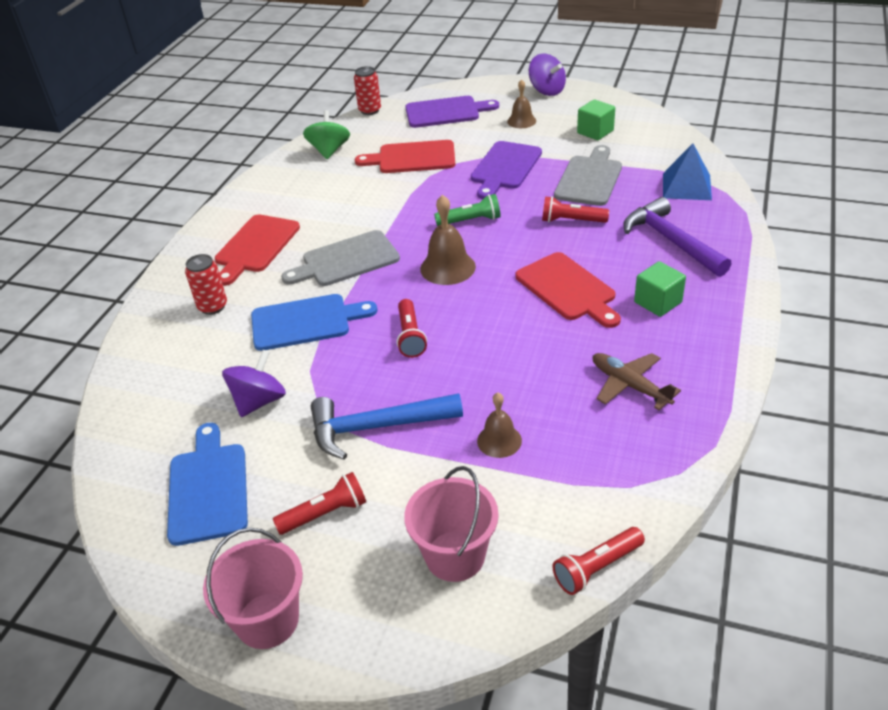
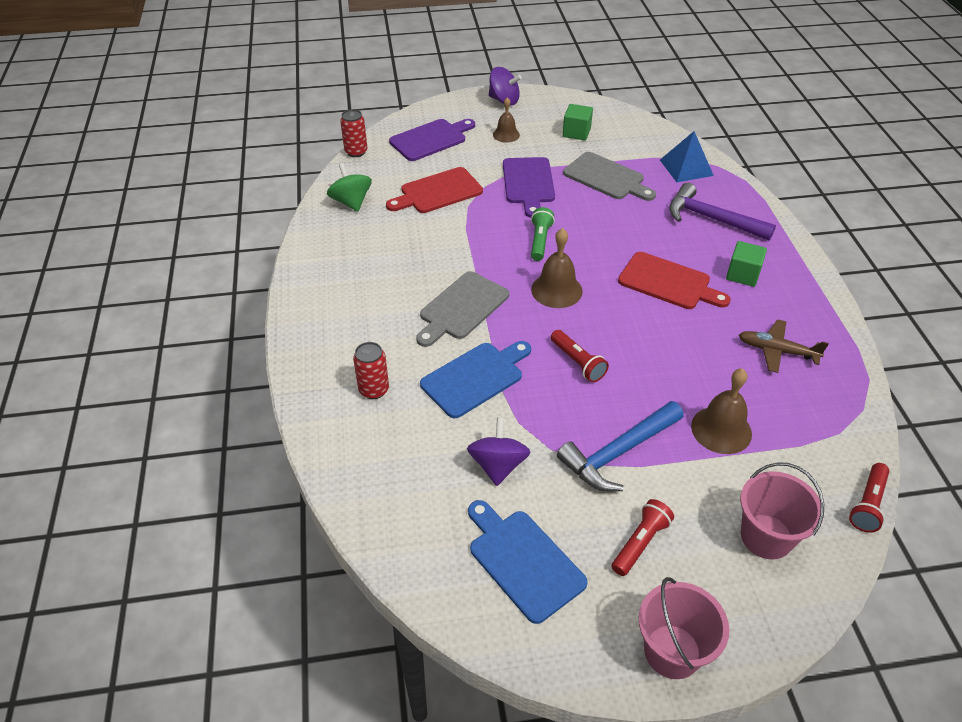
camera: 30 degrees left, 5 degrees up
(255, 246) = (363, 318): red cutting board -> none
(470, 221) = (540, 241): green flashlight -> green flashlight turned 45 degrees counterclockwise
(499, 440) = (721, 429): brown bell -> brown bell, size x1.55
(571, 221) = (622, 220): red flashlight -> none
(589, 179) = (606, 178): grey cutting board -> grey cutting board turned 135 degrees clockwise

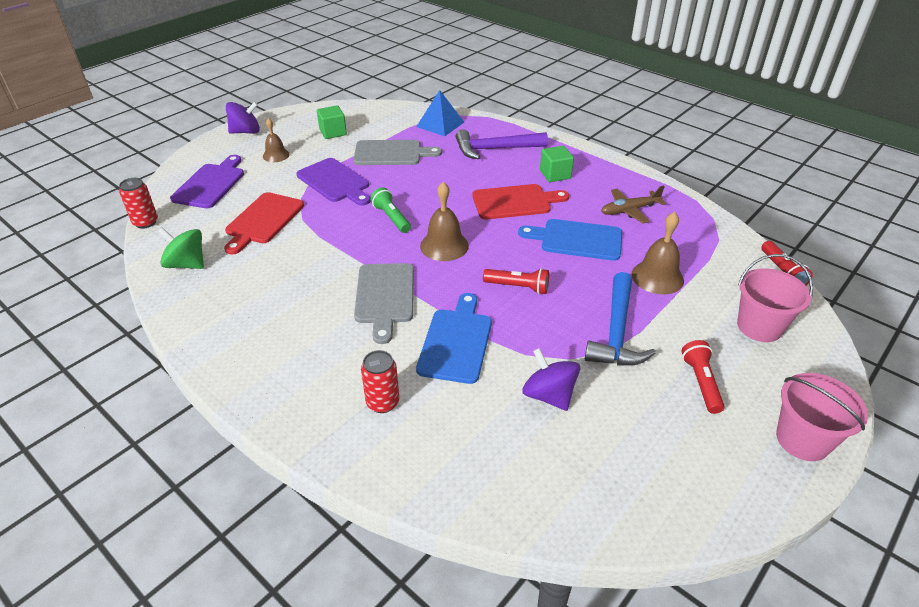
camera: 40 degrees left, 5 degrees down
(523, 561) = (647, 452): blue cutting board -> blue cutting board (577, 239)

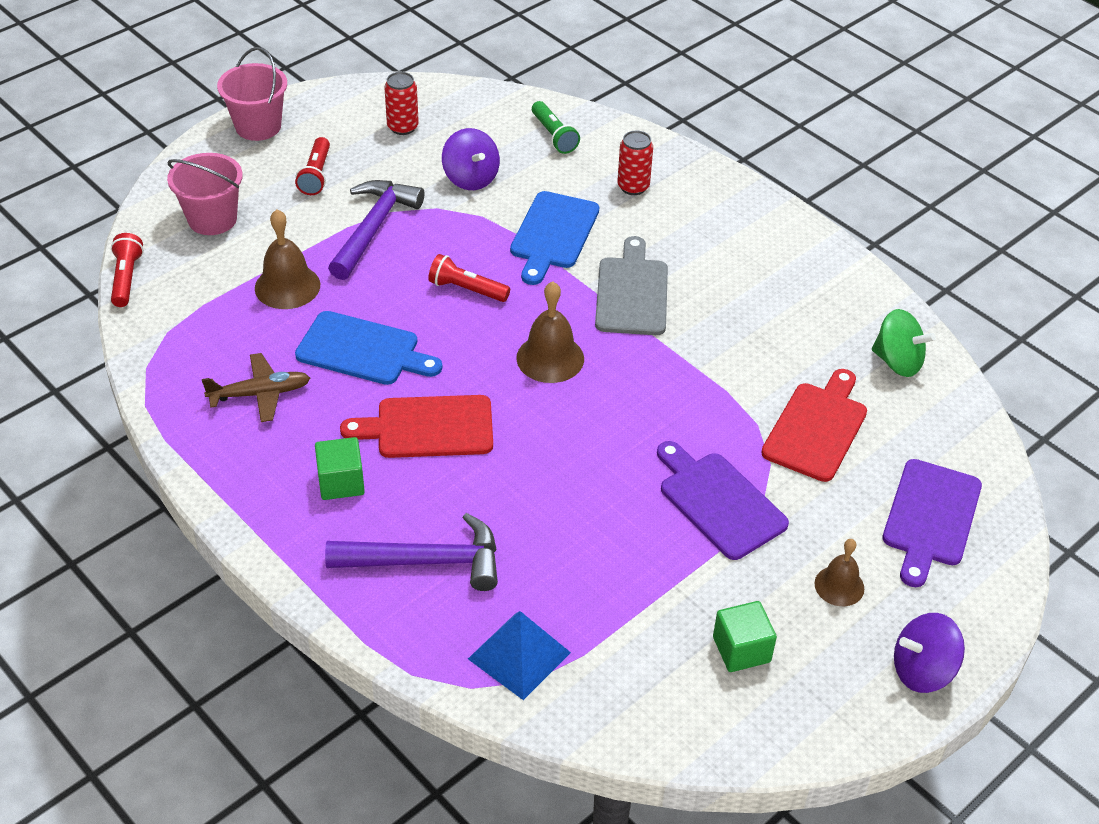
camera: 175 degrees left, 5 degrees up
(145, 222) = (994, 442): red can -> red can (403, 127)
(391, 153) = (622, 569): grey cutting board -> none
(391, 218) = (623, 414): green flashlight -> green flashlight (554, 136)
(617, 332) = (373, 228): blue hammer -> purple hammer

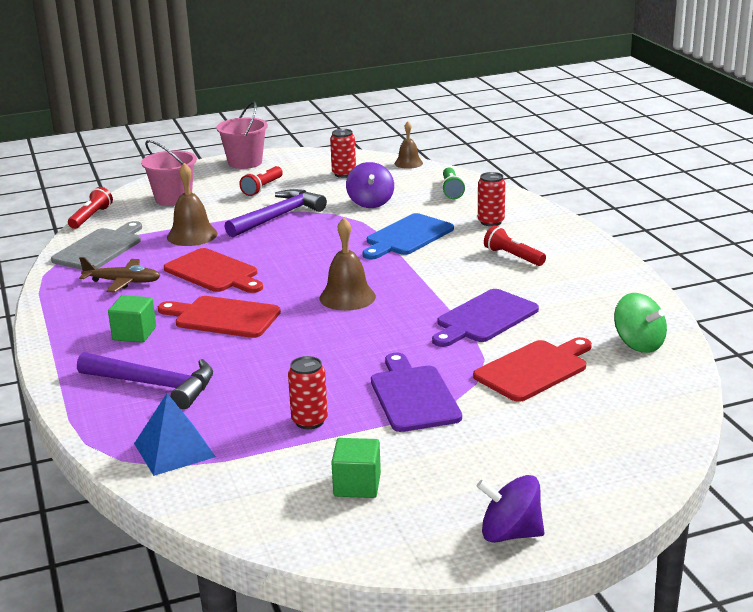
camera: 25 degrees right, 20 degrees down
(363, 350) = (214, 272): blue cutting board -> red cutting board
(466, 289) = (317, 254): red flashlight -> red flashlight (513, 257)
(632, 292) = (442, 274): grey cutting board -> grey cutting board (100, 248)
(635, 570) = (309, 421): none -> red can
(839, 586) = (476, 465): brown bell -> brown bell (408, 163)
(930, 517) = (595, 440): purple cutting board -> purple cutting board (484, 318)

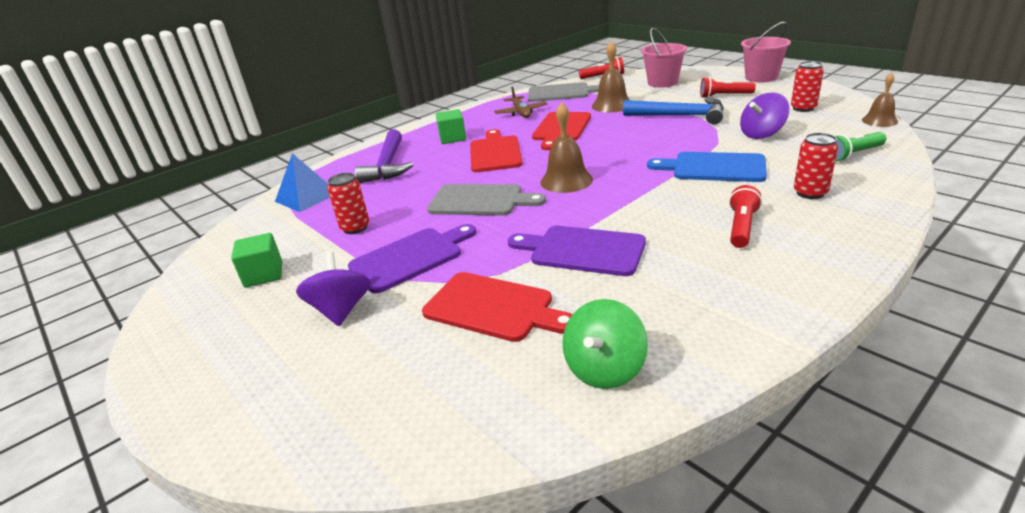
camera: 70 degrees right, 5 degrees up
(278, 217) = (680, 116): purple hammer -> blue hammer
(335, 344) = (480, 201): none -> grey cutting board
(510, 534) = (182, 374): purple spinning top -> purple spinning top (341, 310)

